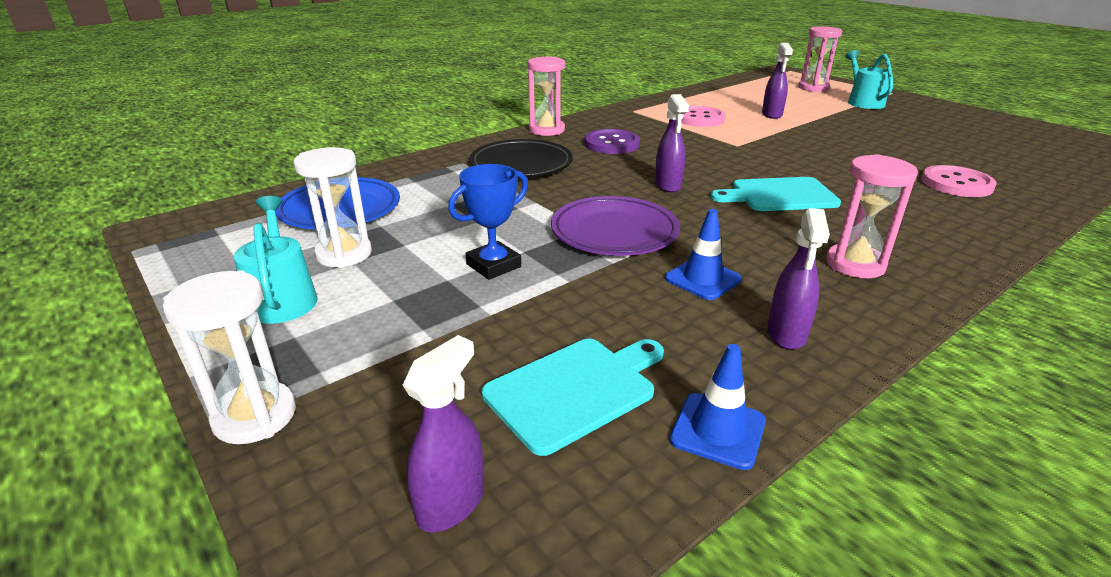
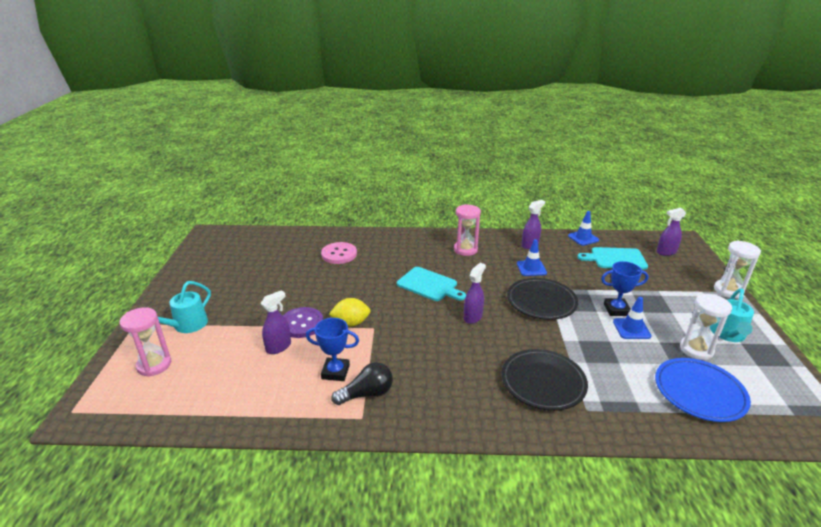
camera: 140 degrees left, 0 degrees up
(453, 246) = (631, 329): none -> blue traffic cone
(546, 130) = (477, 425): pink hourglass -> none
(611, 144) = (450, 374): purple button -> purple button (302, 324)
(614, 232) = (541, 302): purple plate -> black plate
(653, 118) = (367, 394): none -> black light bulb
(699, 118) = (335, 372): pink button -> blue trophy
(763, 141) = (351, 323): none -> yellow lemon

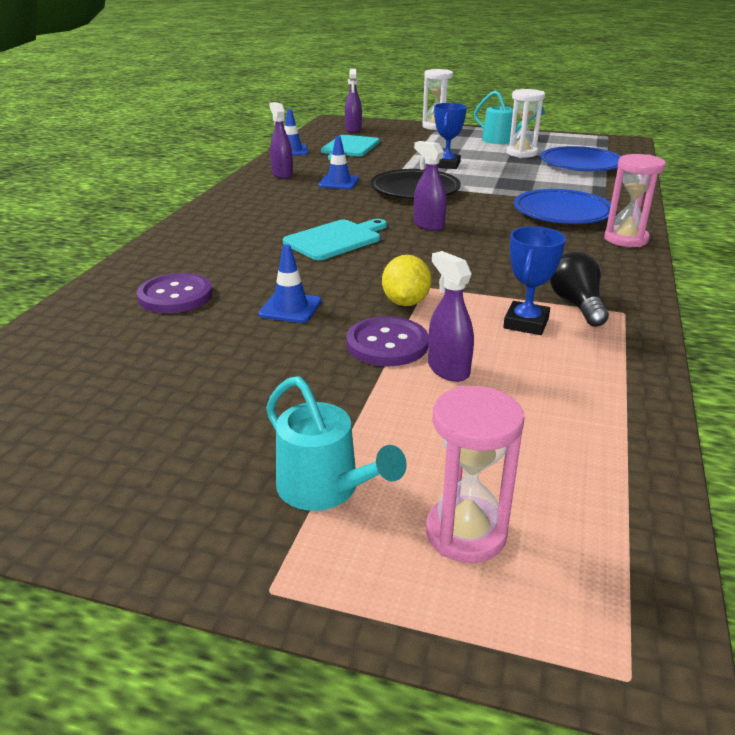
camera: 75 degrees left, 0 degrees up
(339, 254) = (175, 296): pink button -> purple button
(465, 250) = (258, 207): pink hourglass -> pink hourglass (626, 239)
(543, 382) = (562, 212): black plate -> blue plate
(631, 329) = (482, 166): blue traffic cone -> blue traffic cone (290, 308)

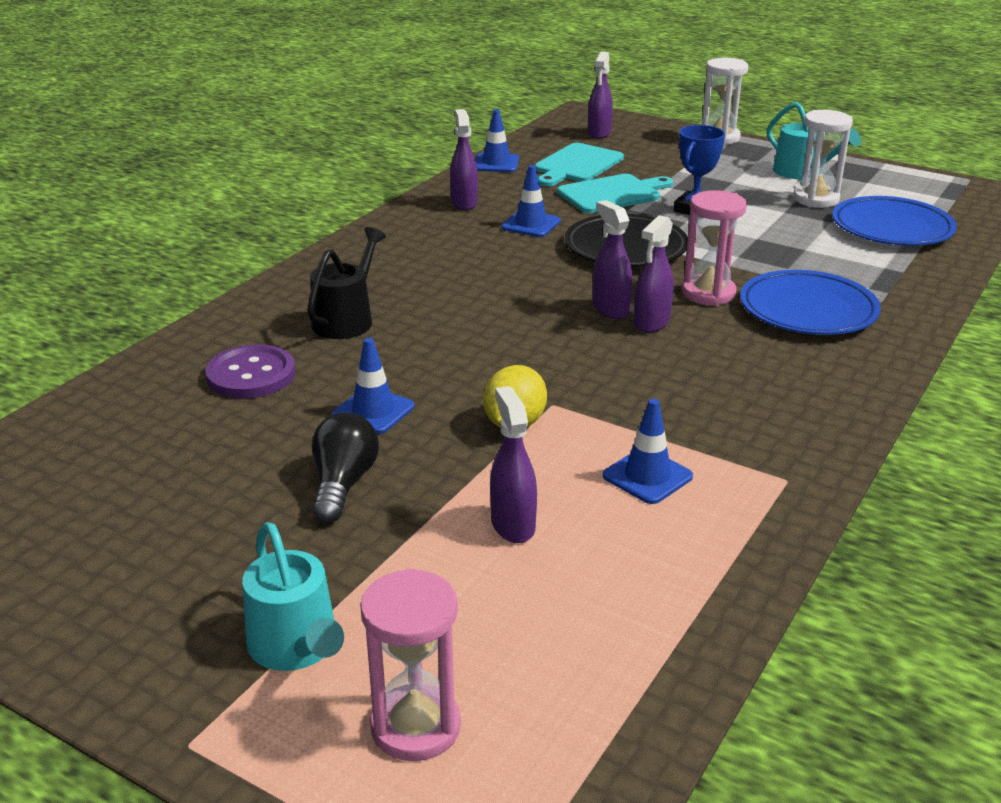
camera: 15 degrees right, 0 degrees up
(234, 251) = (347, 319): none -> black watering can
(335, 239) = (479, 317): turquoise cutting board -> turquoise cutting board (612, 194)
(387, 344) = (460, 479): purple button -> none
(462, 230) = (651, 323): none -> purple spray bottle
(526, 323) = (647, 476): blue trophy -> blue traffic cone
(576, 305) = (731, 459): black light bulb -> black light bulb (343, 484)
(626, 239) = (869, 366): pink hourglass -> pink hourglass (708, 293)

